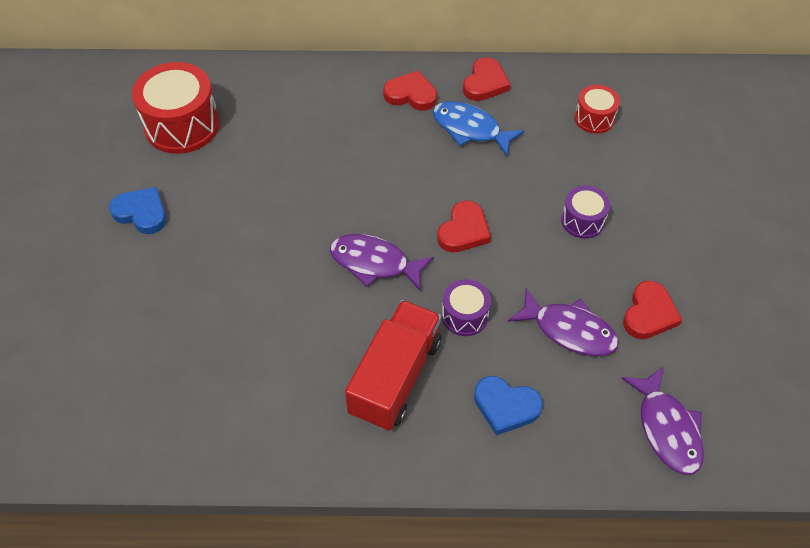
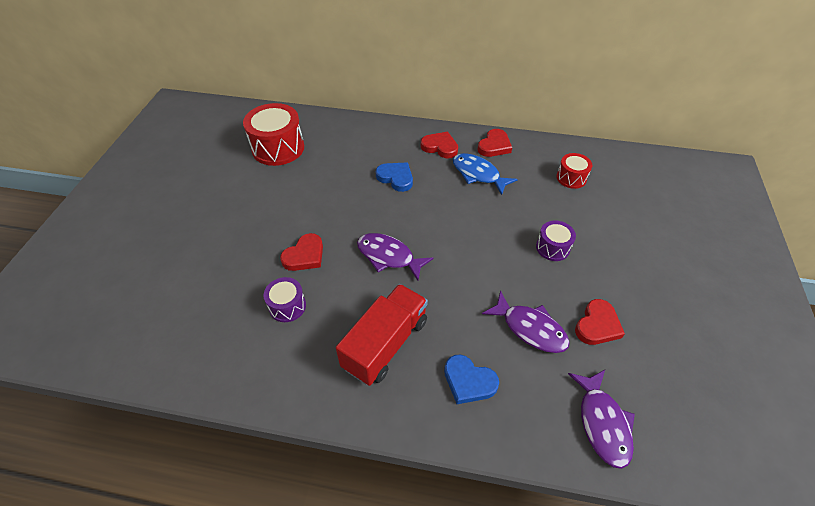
camera: 10 degrees right, 5 degrees down
(141, 213) = (233, 200): blue heart -> blue heart (396, 178)
(464, 231) = (460, 243): red heart -> red heart (305, 255)
(465, 315) = (449, 305): purple drum -> purple drum (287, 306)

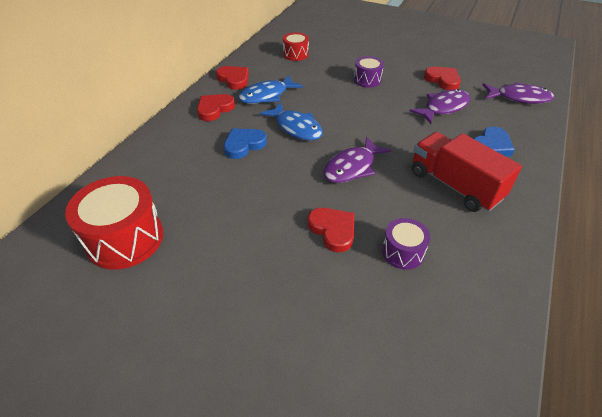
camera: 75 degrees left, 5 degrees down
(434, 206) = (296, 127): none -> blue fish

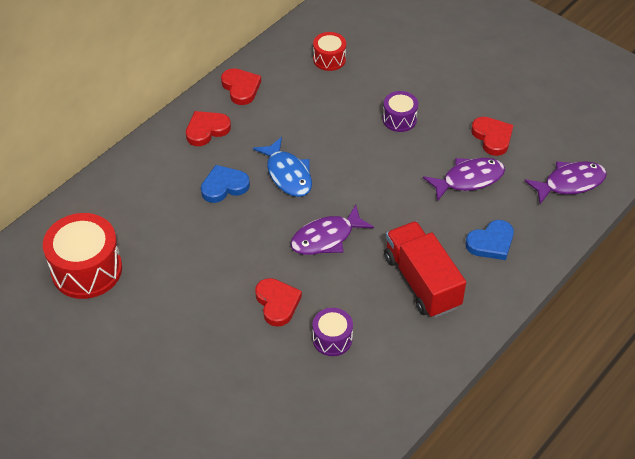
camera: 15 degrees right, 5 degrees up
(266, 95) = (271, 121): blue fish -> none
(519, 98) = (570, 183): purple fish -> purple fish turned 45 degrees counterclockwise

